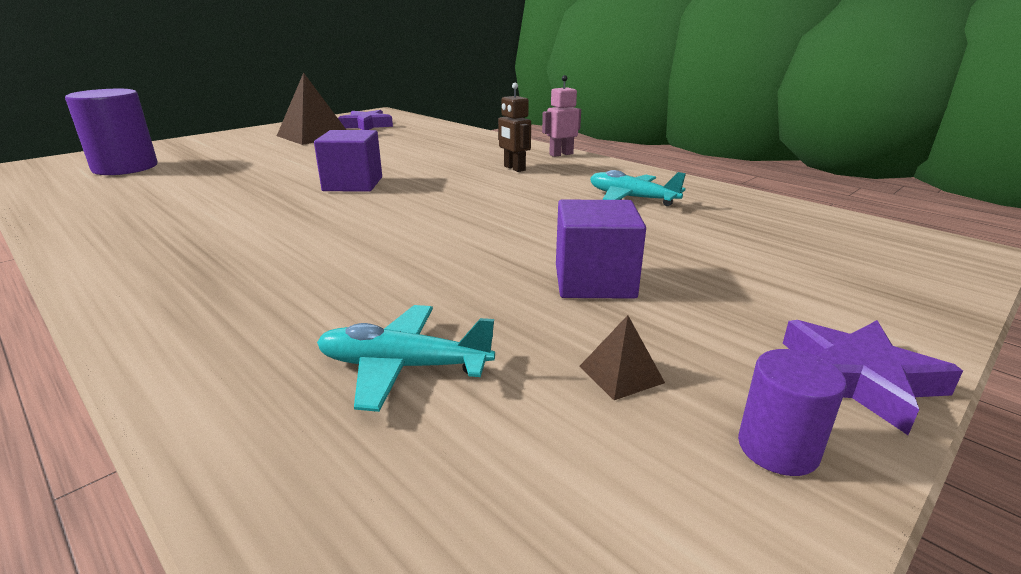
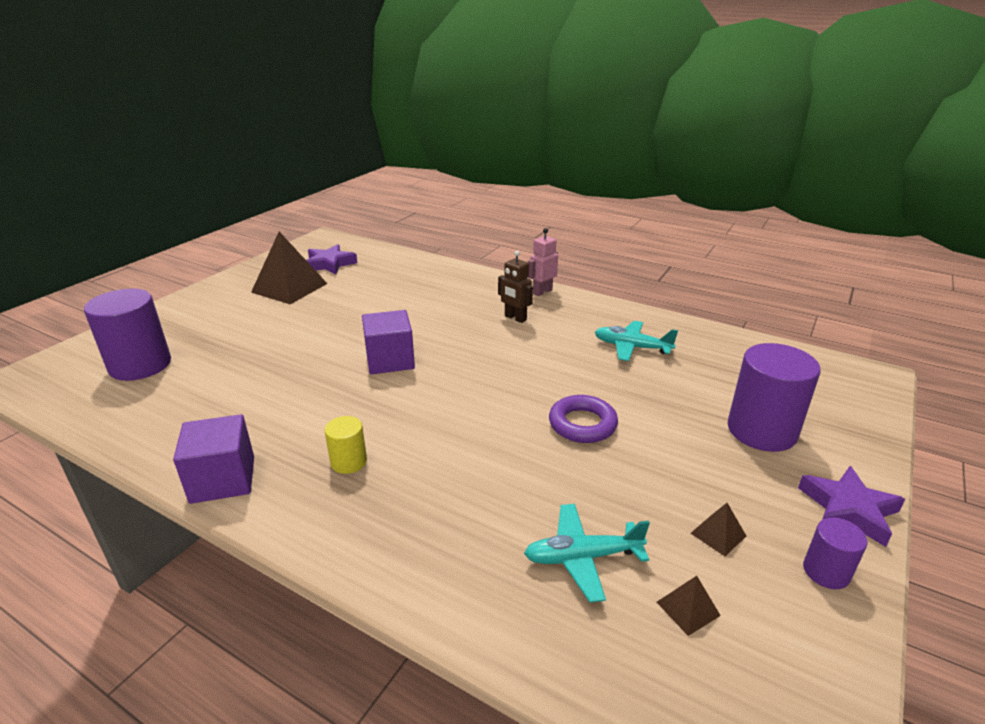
camera: 15 degrees left, 5 degrees up
(225, 247) = (348, 462): none -> yellow cylinder
(508, 451) = (688, 608): none -> brown pyramid
(517, 249) = (582, 424): none -> purple ring
(594, 281) = (656, 450): purple cube -> purple cube (223, 479)
(759, 281) = (761, 431): none -> purple cylinder

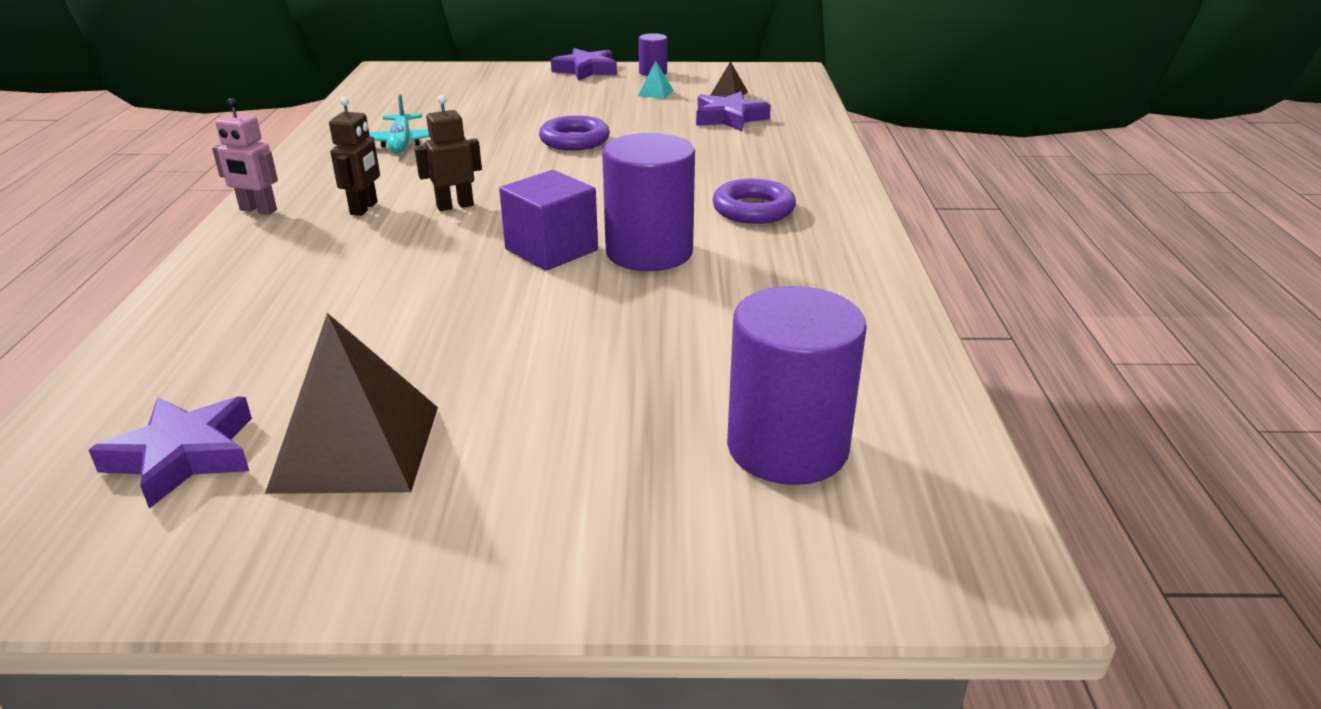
camera: 120 degrees left, 0 degrees up
(223, 479) = (861, 253): purple cube -> none
(348, 462) = (753, 209): yellow cylinder -> purple ring
(490, 344) = (455, 206): none -> brown robot
(582, 557) = (729, 118): turquoise plane -> purple star
(718, 534) = (655, 93): brown pyramid -> turquoise pyramid
(761, 431) = (515, 91): purple cylinder -> purple cylinder (649, 252)

